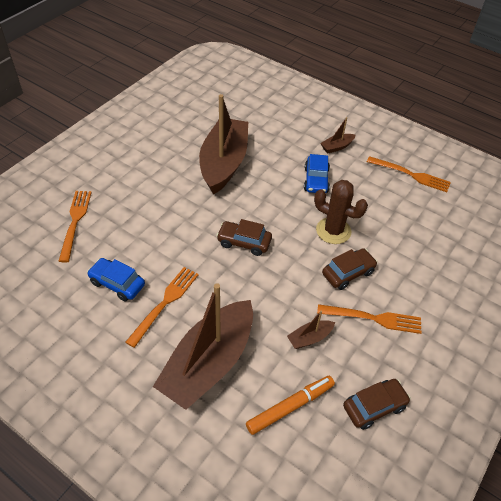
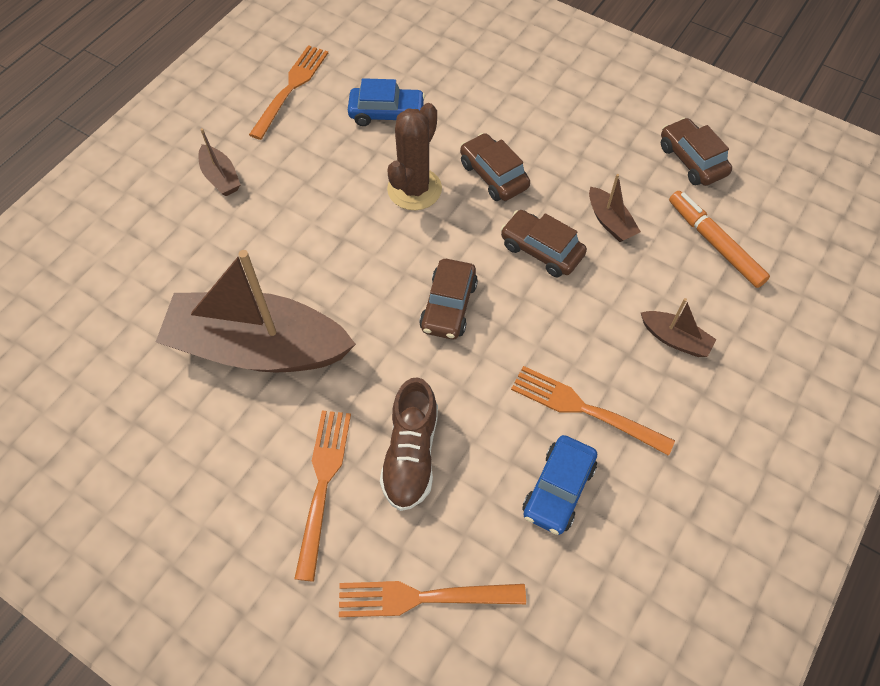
camera: 90 degrees left, 10 degrees up
(152, 221) = (411, 454): none -> brown shoe
(209, 363) = (675, 339): brown boat -> brown boat, size x0.41
(285, 294) = (541, 250): none -> brown car
(316, 180) = (303, 208): blue car -> blue car (387, 114)
(373, 318) = (565, 152): orange fork -> orange fork (322, 485)

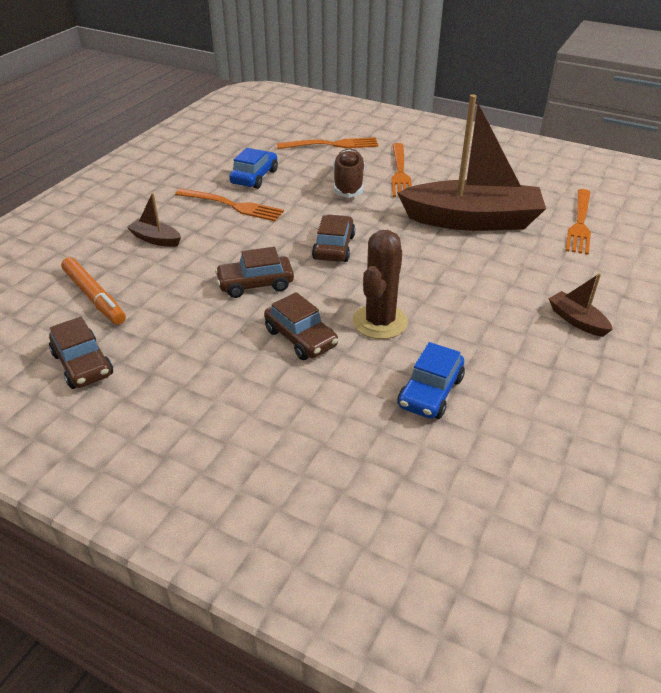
camera: 175 degrees right, 20 degrees down
(291, 88) = (559, 415): orange fork -> orange fork (580, 223)
(387, 114) = (430, 392): blue car -> blue car turned 60 degrees counterclockwise
(541, 250) = (255, 284): brown car -> brown car turned 135 degrees clockwise
(610, 222) = (188, 307): brown boat -> none

